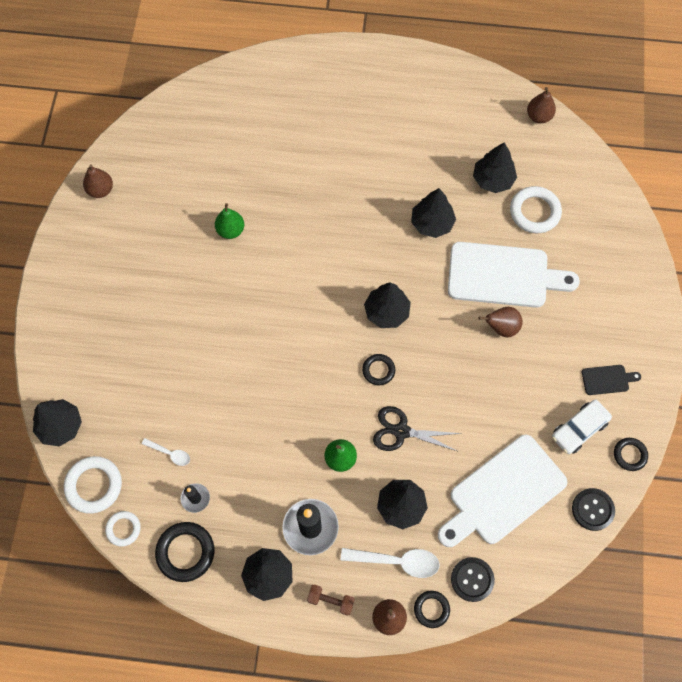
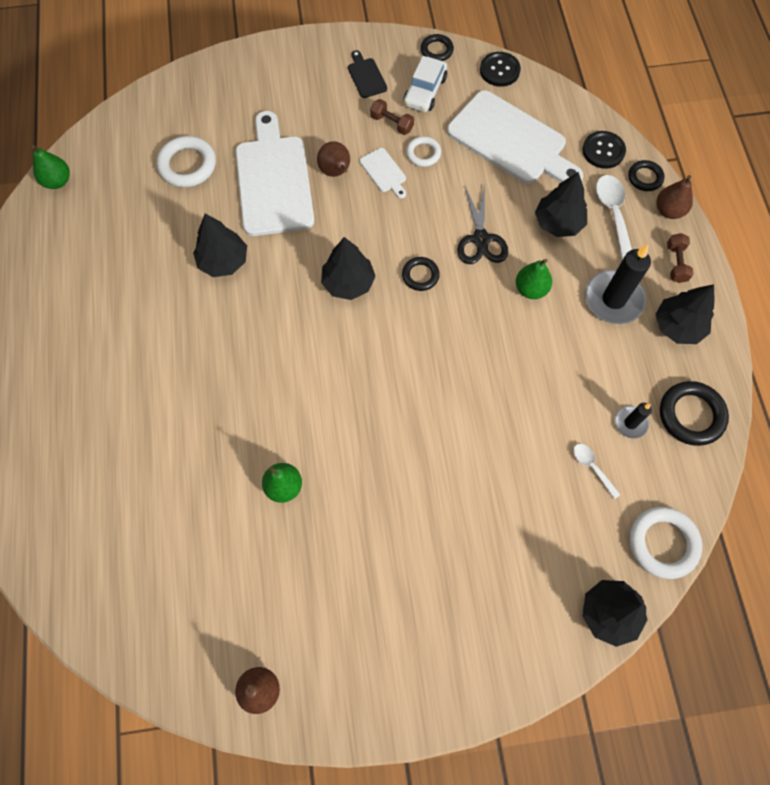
camera: 105 degrees left, 0 degrees up
(123, 529) = (695, 491): white ring -> white ring (423, 153)
(170, 453) = (592, 467): white spoon -> white spoon turned 45 degrees counterclockwise
(492, 368) = (384, 172): none -> white cutting board
(493, 180) = (153, 211): black tree -> none
(538, 116) = (57, 181): brown pear -> green pear
(546, 388) = (392, 123): none -> brown dumbbell
(579, 429) = (425, 91): white car -> white car turned 75 degrees clockwise

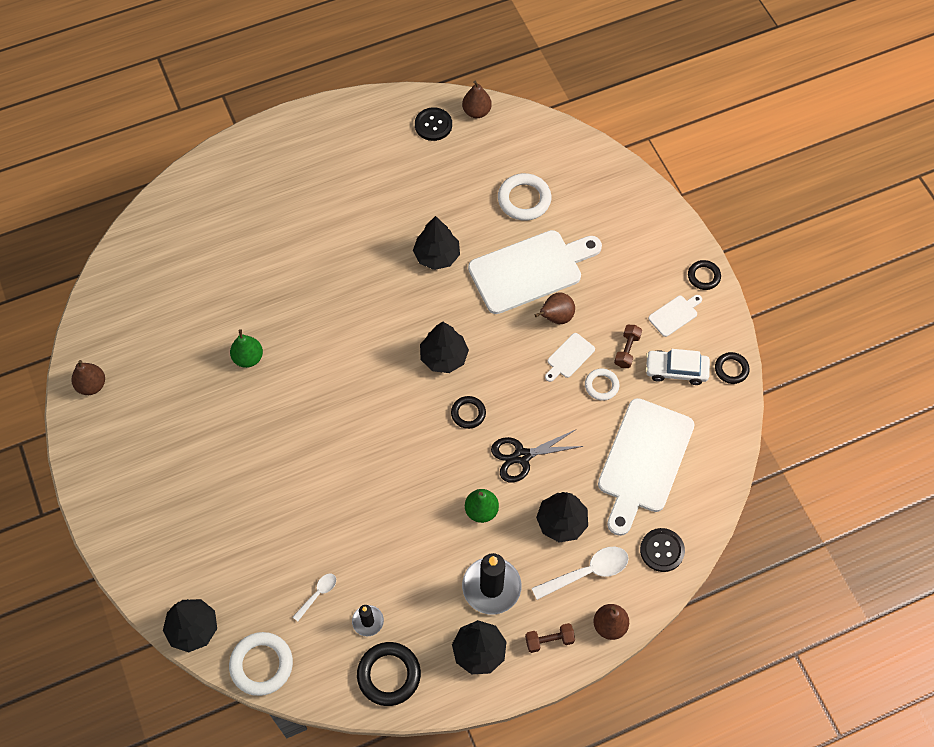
camera: 75 degrees right, 5 degrees down
(57, 181) = (476, 112): green pear -> brown pear
(366, 76) = (675, 315): black cutting board -> white cutting board
(499, 70) = (728, 433): black button -> black button (433, 125)
(645, 178) = (642, 596): black ring -> black ring (703, 276)

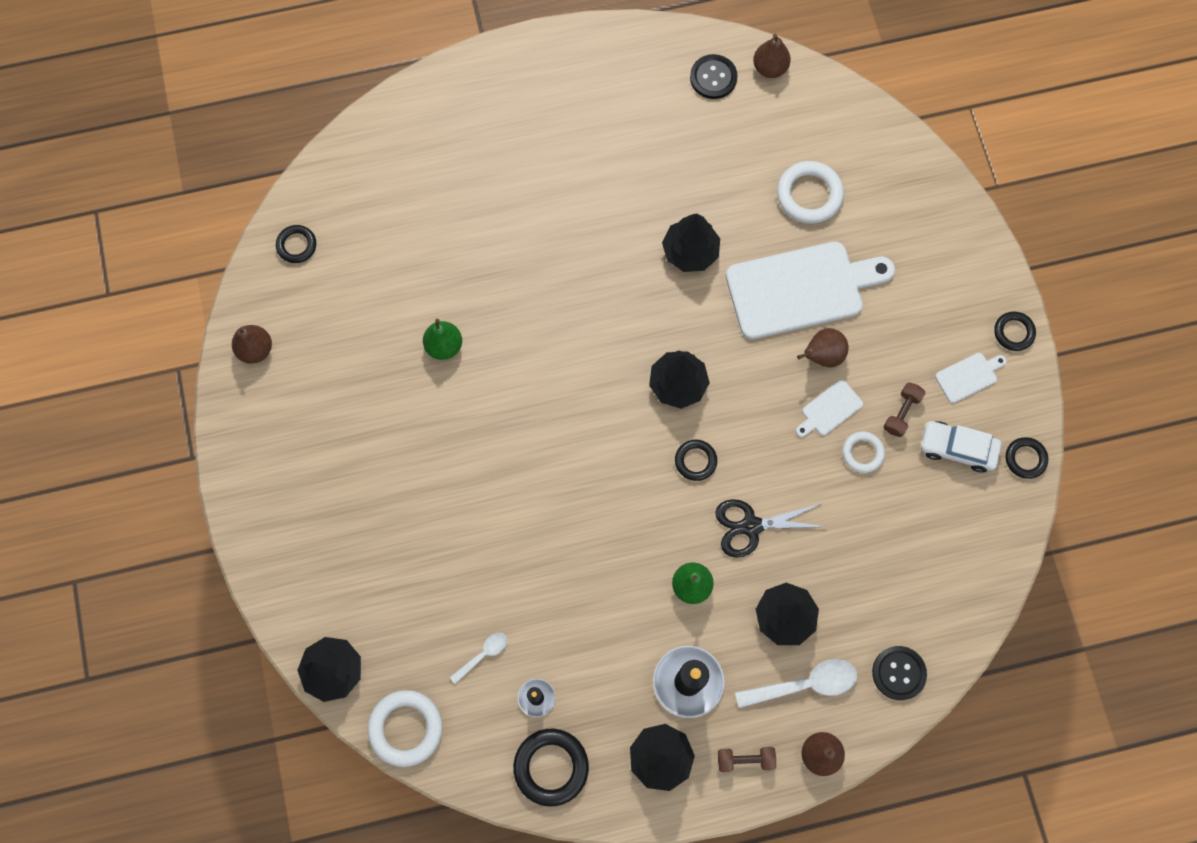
camera: 10 degrees right, 10 degrees up
(115, 300) = (297, 245): none -> black ring
(643, 461) = (896, 557): white cutting board -> none

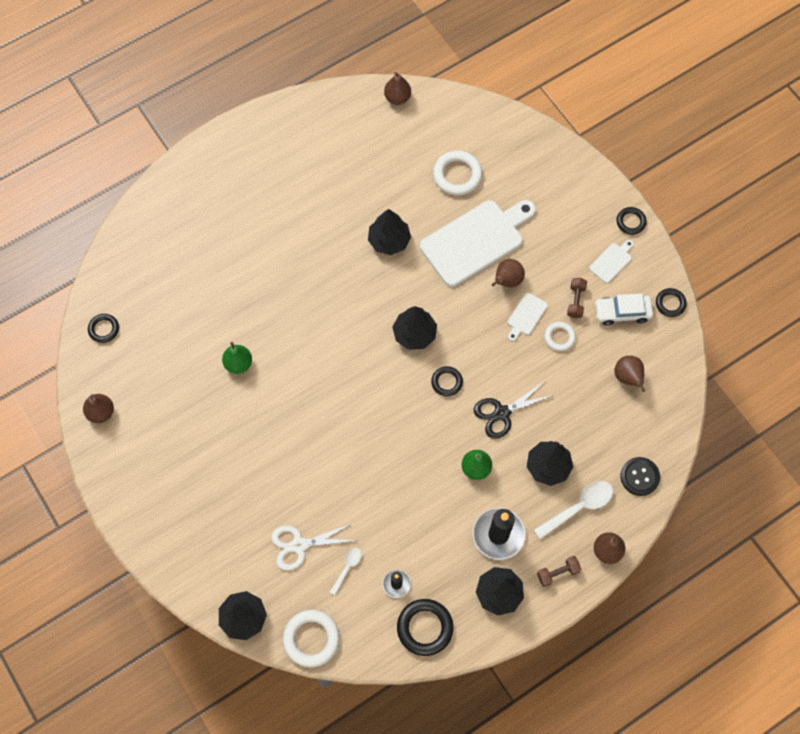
camera: 20 degrees left, 5 degrees down
(434, 604) = (299, 545): none -> white scissors
(713, 78) = (360, 117): black button -> none
(932, 537) = (628, 377): none -> brown pear

